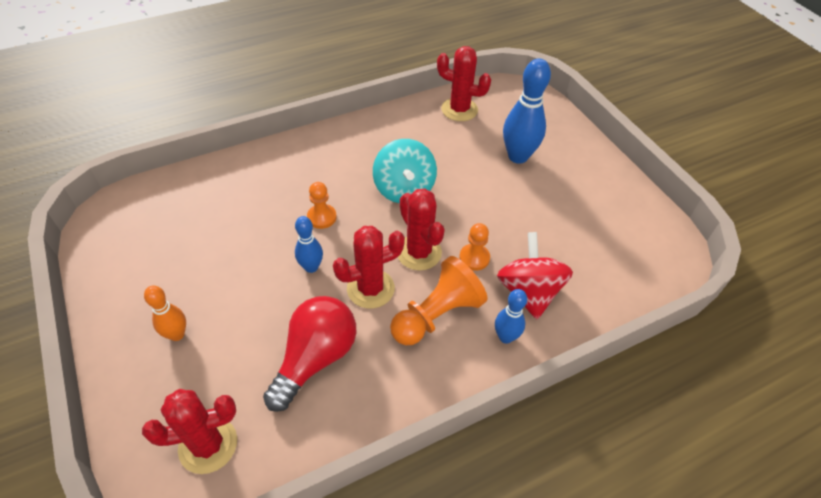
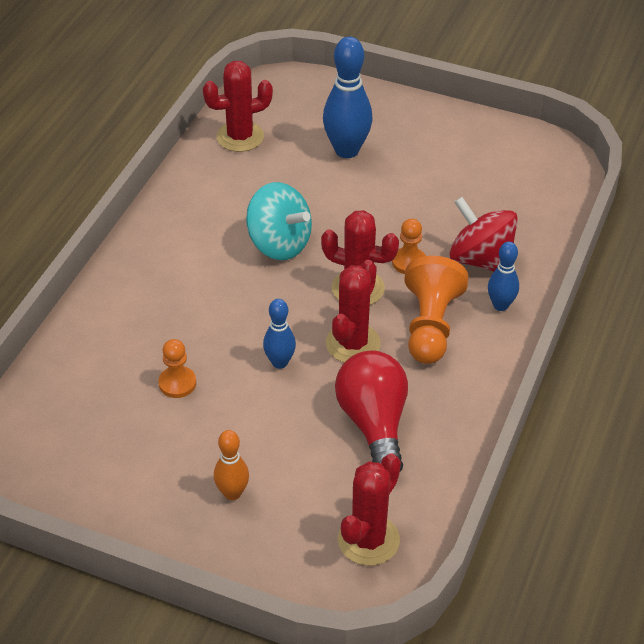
camera: 40 degrees left, 5 degrees down
(322, 217) = (234, 317): orange pawn -> orange pawn (177, 383)

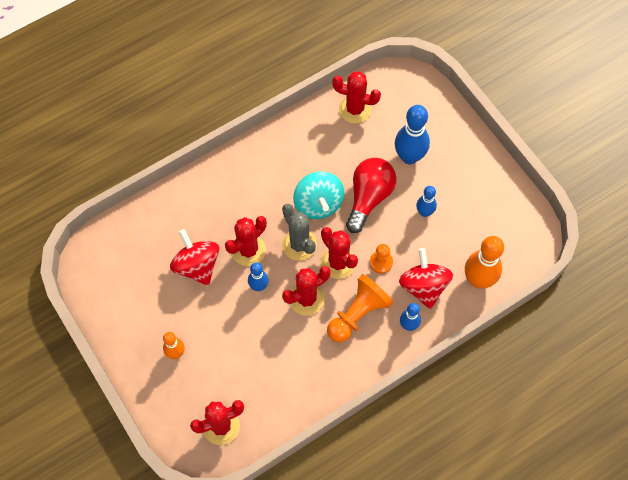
camera: 35 degrees right, 20 degrees up
(177, 383) = (197, 266): orange pawn -> red spinning top
(232, 333) = (248, 250): none -> red cactus
(292, 295) = (299, 244): none -> grey cactus
(374, 424) = (277, 358): red light bulb -> red light bulb (369, 197)
(414, 191) = (424, 212): none -> blue bowling pin
(536, 223) = (478, 280): none -> orange bowling pin

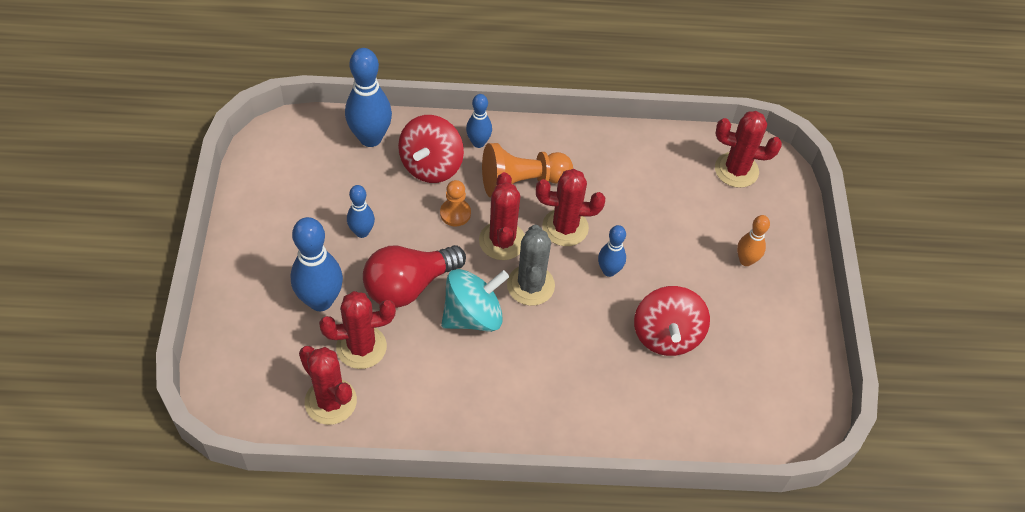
camera: 150 degrees left, 10 degrees down
(248, 250) = (594, 315): red cactus -> red cactus (361, 347)
(318, 204) = (473, 315): turquoise spinning top -> turquoise spinning top turned 45 degrees clockwise
(478, 280) = (370, 138): orange bowling pin -> blue bowling pin

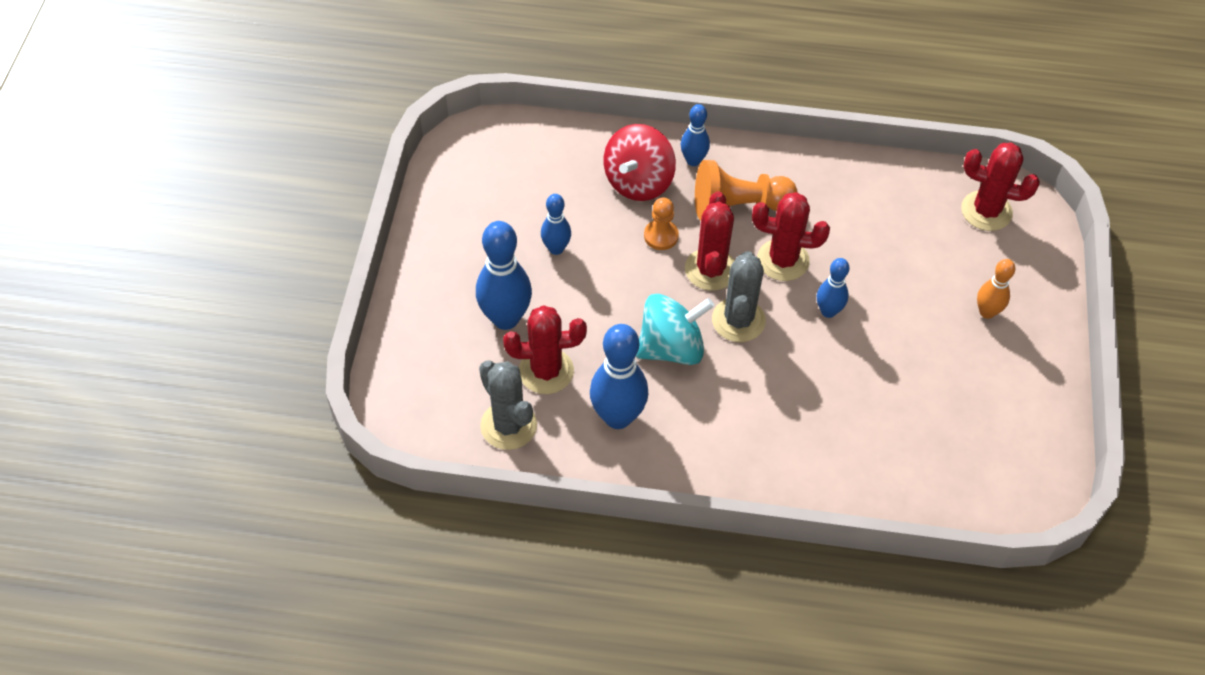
camera: 10 degrees right, 0 degrees up
(330, 401) = (508, 425): red cactus -> grey cactus
(370, 138) = (573, 147): blue bowling pin -> blue bowling pin (618, 417)
(409, 286) = (603, 310): red light bulb -> none
(666, 335) = (887, 386): red spinning top -> none

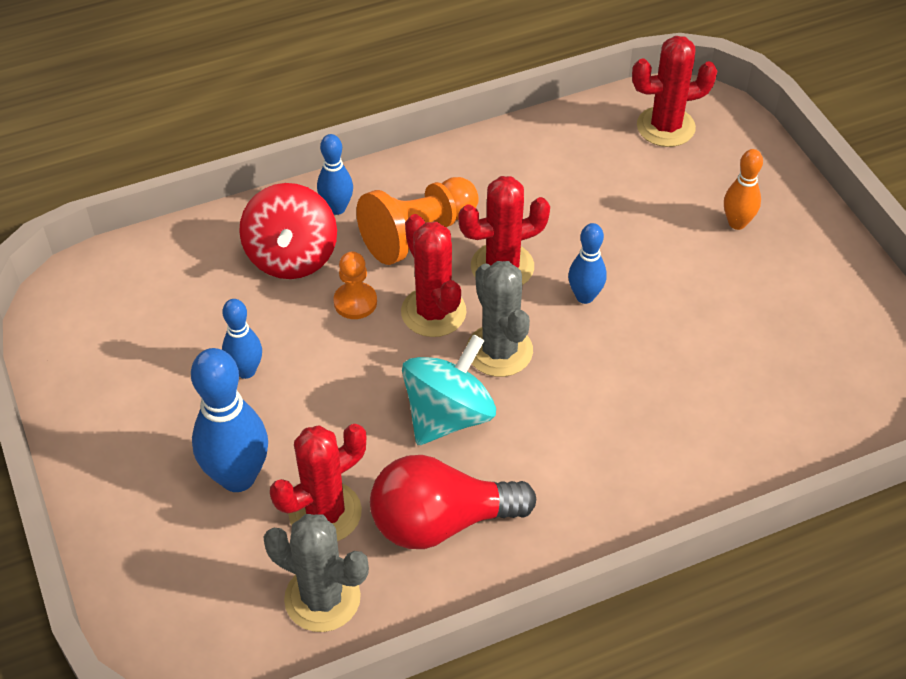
camera: 30 degrees left, 5 degrees down
(618, 417) = (441, 522): blue bowling pin -> red light bulb

